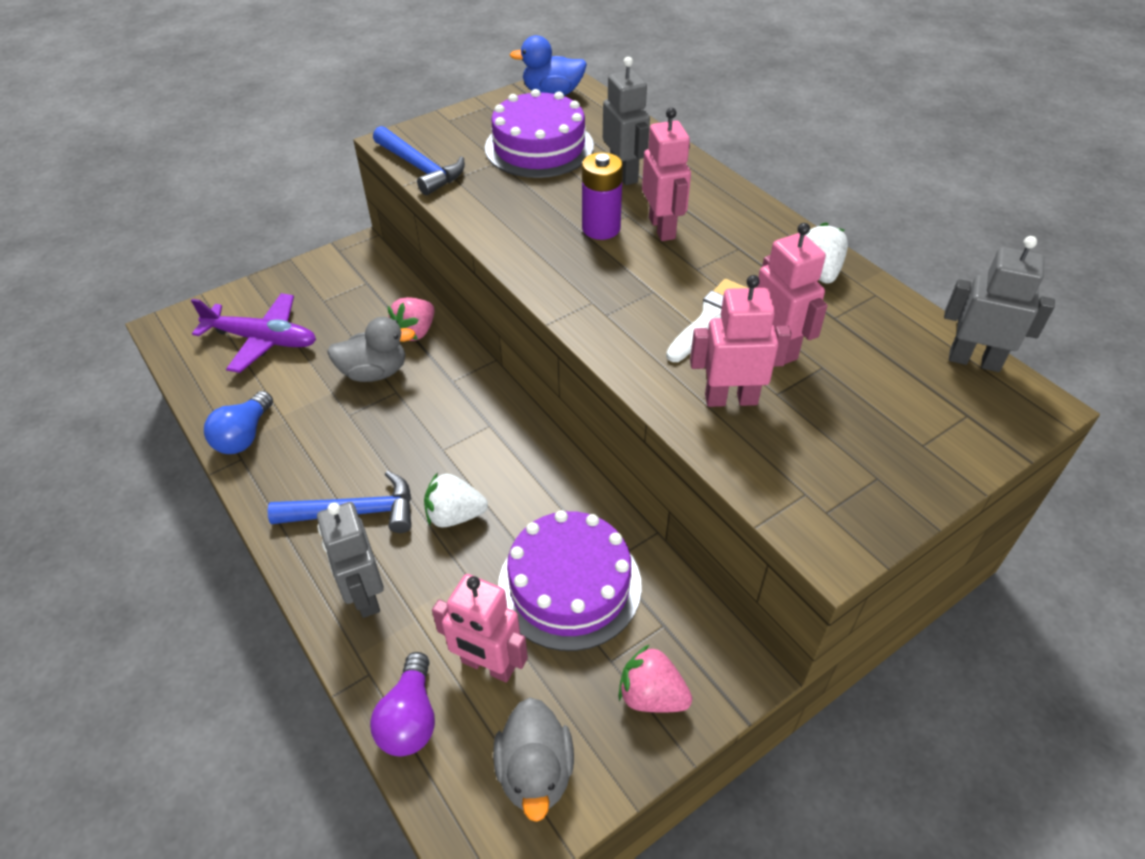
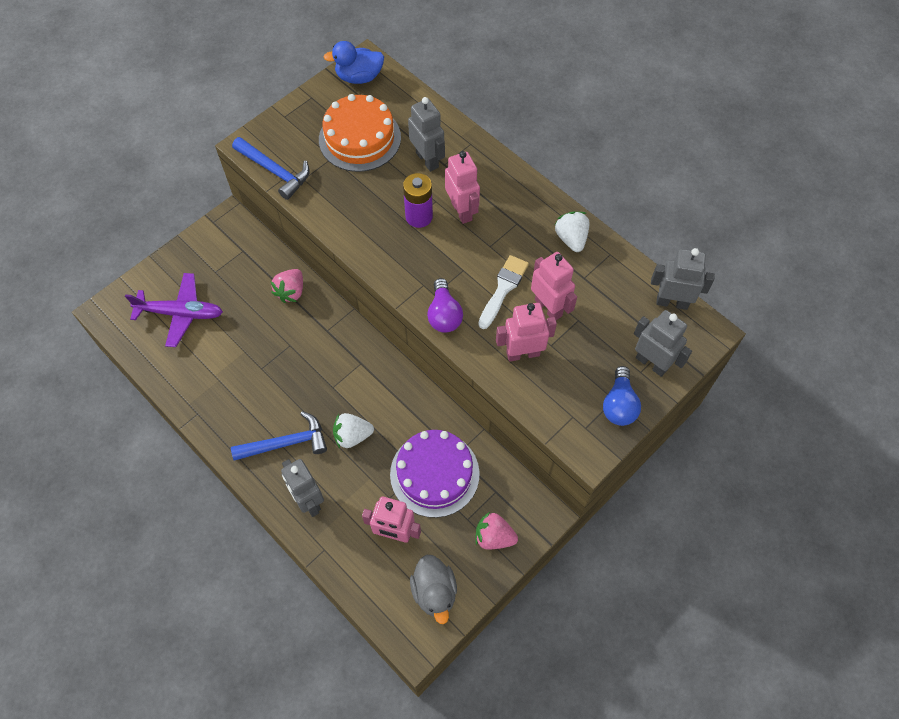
camera: 10 degrees left, 15 degrees up
(244, 436) = (193, 395): blue light bulb -> blue light bulb (619, 404)
(374, 372) = (270, 331): grey duck -> none
(410, 718) = (355, 573): purple light bulb -> purple light bulb (444, 314)
(539, 147) = (360, 138): purple cake -> orange cake
(942, 435) = (651, 363): none -> grey robot

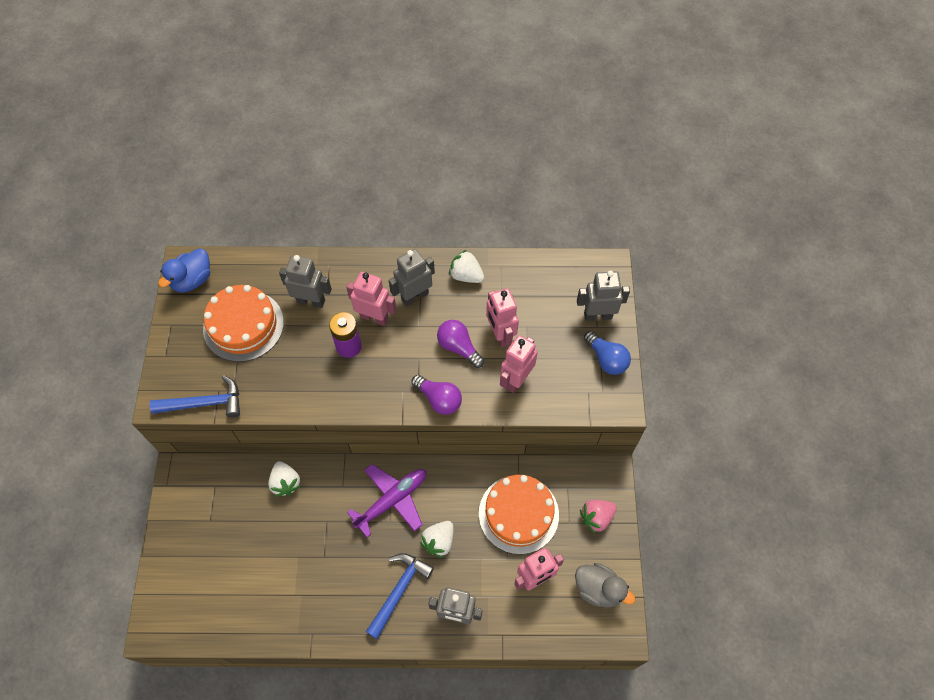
camera: 45 degrees left, 0 degrees up
(180, 313) = (216, 575): purple plane -> purple plane (392, 500)
(291, 292) = (286, 483): pink strawberry -> white strawberry
(434, 474) = (518, 514): purple cake -> orange cake
(503, 289) = (458, 347): white brush -> purple light bulb
(548, 307) = (500, 334): pink robot -> pink robot turned 120 degrees counterclockwise
(672, 302) = (569, 265): grey robot -> grey robot (414, 296)

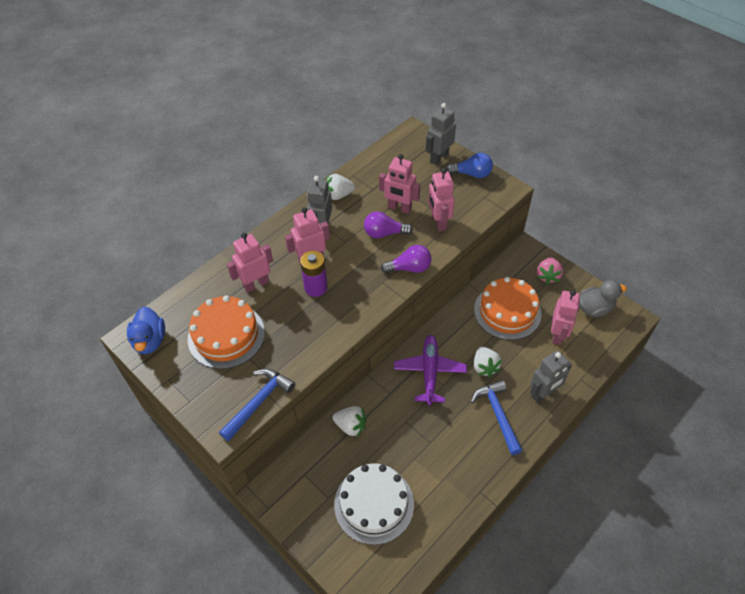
camera: 45 degrees left, 10 degrees down
(232, 559) = (374, 504): none -> white cake
(311, 301) = (256, 284): grey robot -> pink robot

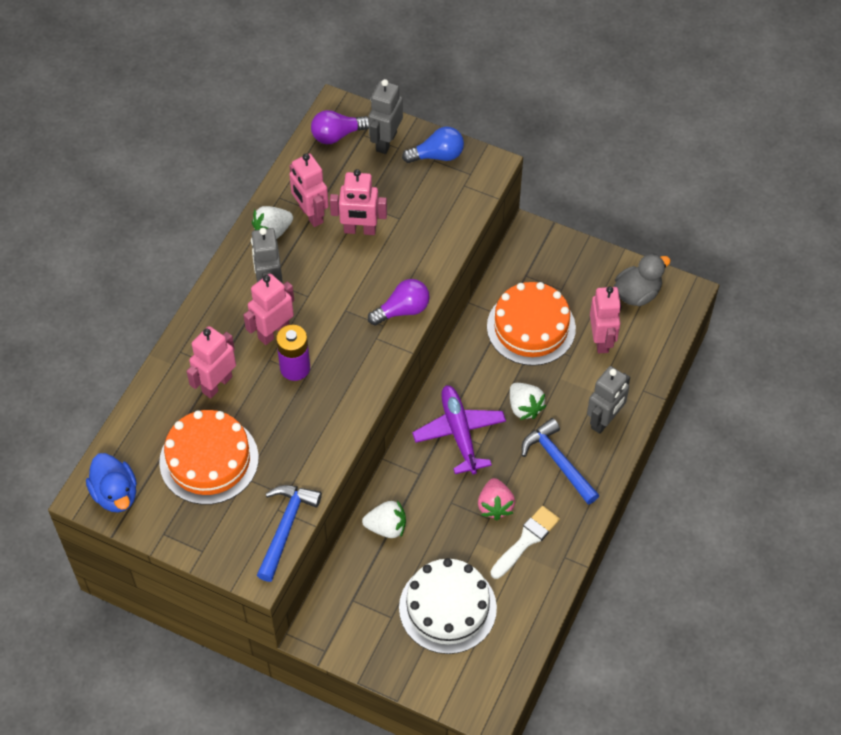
camera: 20 degrees left, 5 degrees up
(384, 233) = (353, 271): purple light bulb -> purple light bulb (337, 135)
(438, 222) = (417, 237): pink robot -> pink robot (311, 214)
(453, 468) = (526, 540): none -> white brush
(547, 276) = (567, 265): pink strawberry -> pink strawberry (495, 506)

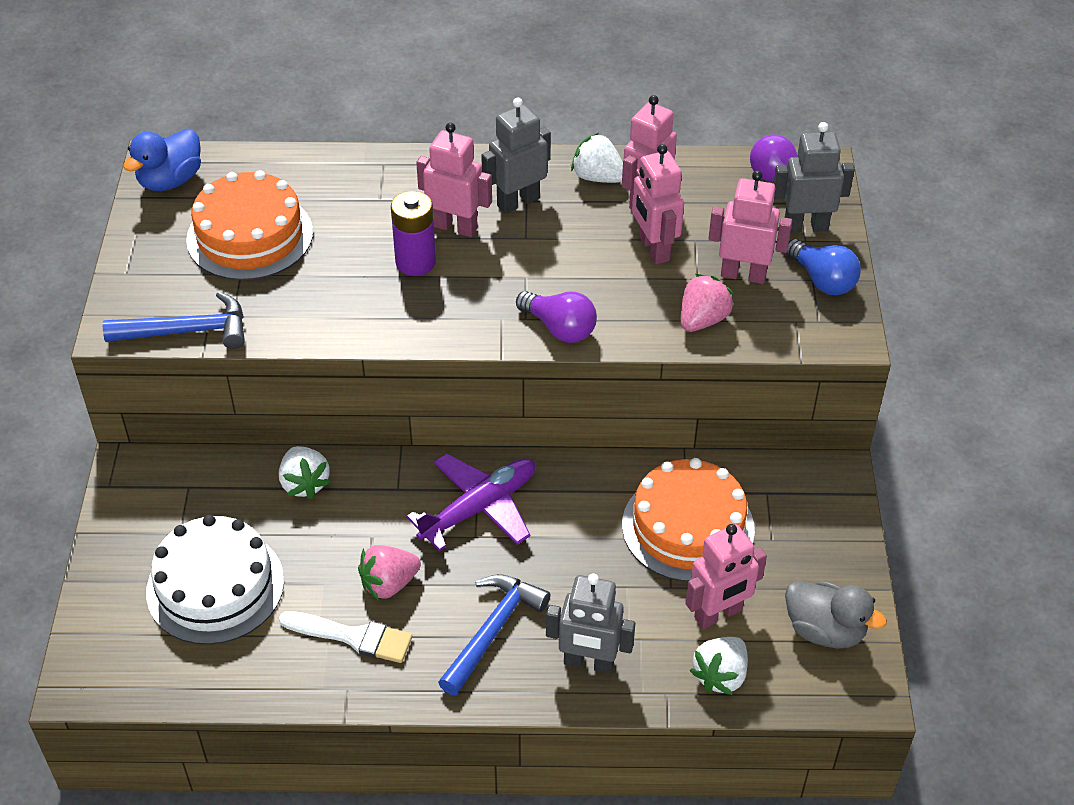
camera: 65 degrees right, 10 degrees down
(217, 384) = (356, 206): pink robot -> pink robot (743, 275)
(437, 232) = (702, 320): none -> pink strawberry
(524, 407) = (557, 563): white strawberry -> white strawberry (720, 675)

